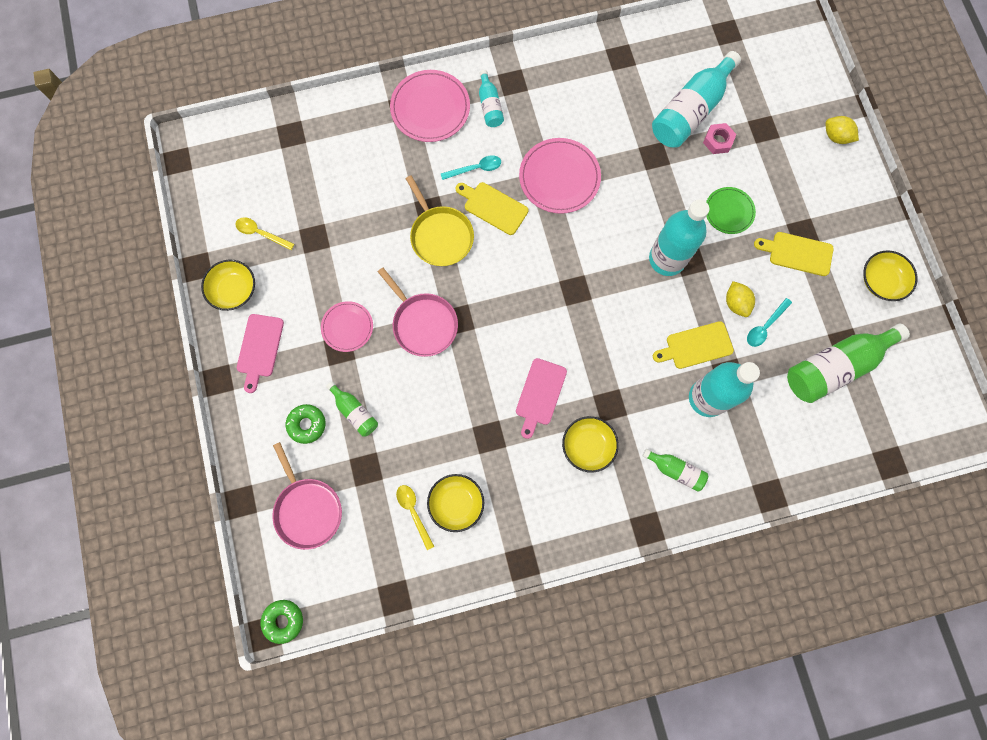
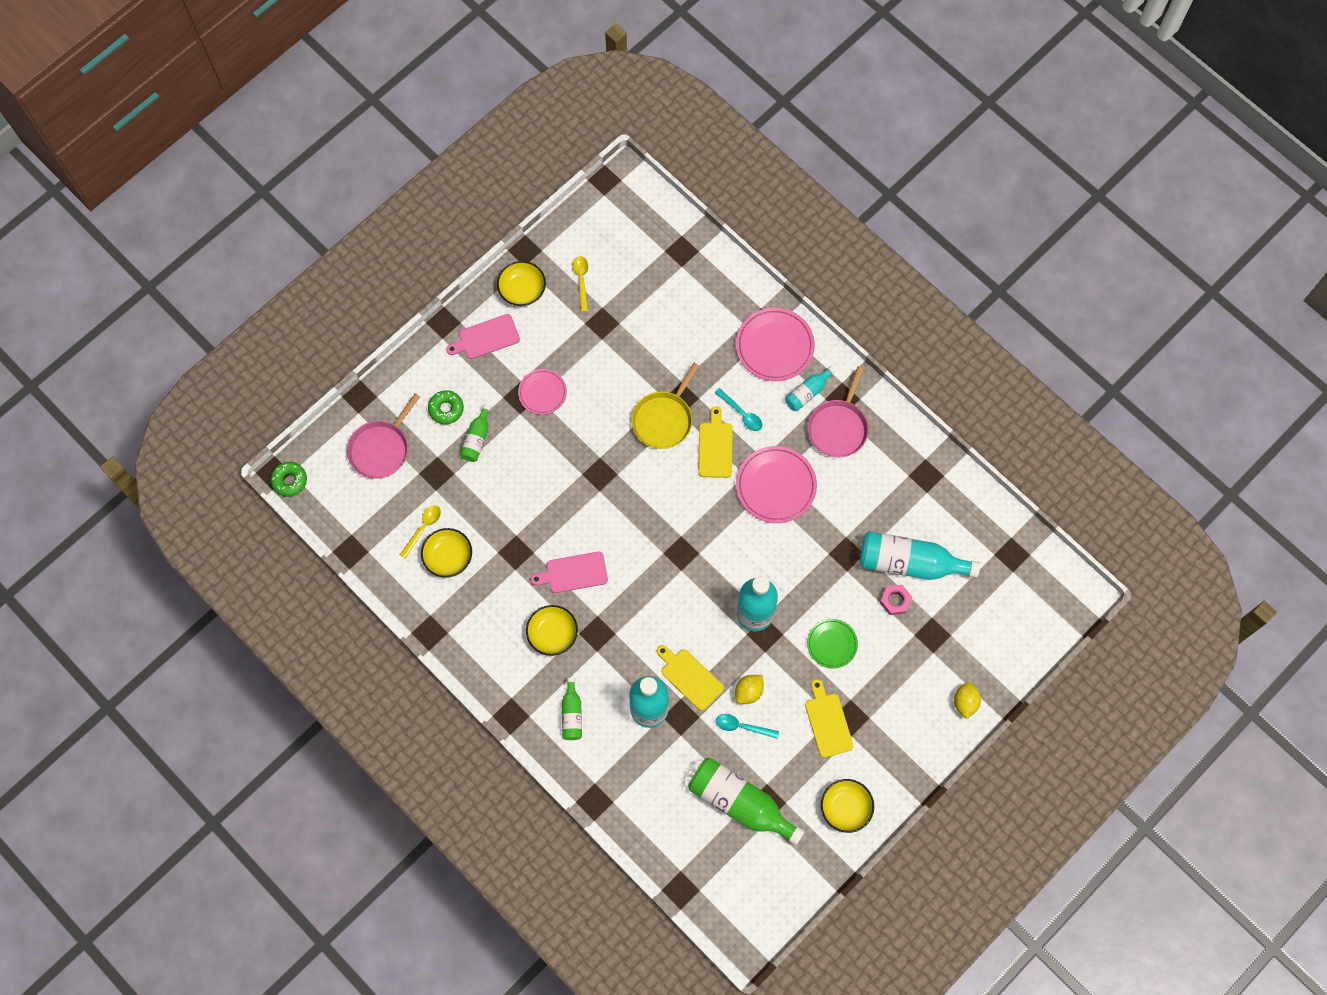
camera: 60 degrees right, 5 degrees down
(423, 323) = (580, 449): pink pan -> pink pan (838, 427)

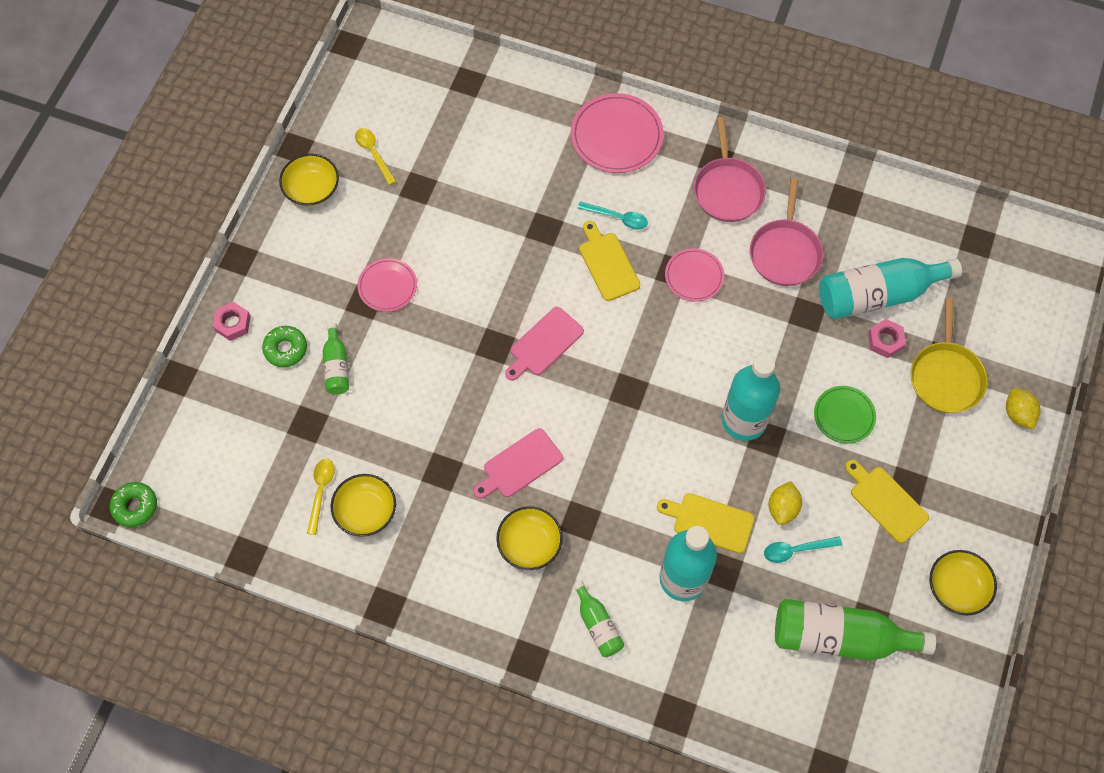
camera: 25 degrees left, 5 degrees down
(381, 449) = (229, 424): pink pan -> pink pan (785, 252)
(417, 372) = (232, 323): none -> pink nut
(486, 338) = (295, 254): pink cutting board -> pink cutting board (544, 344)
(664, 419) = (536, 258): yellow pan -> yellow pan (946, 376)
(776, 486) = (694, 276): pink plate -> pink plate, size x0.61
(808, 392) = (676, 168): turquoise bottle -> none

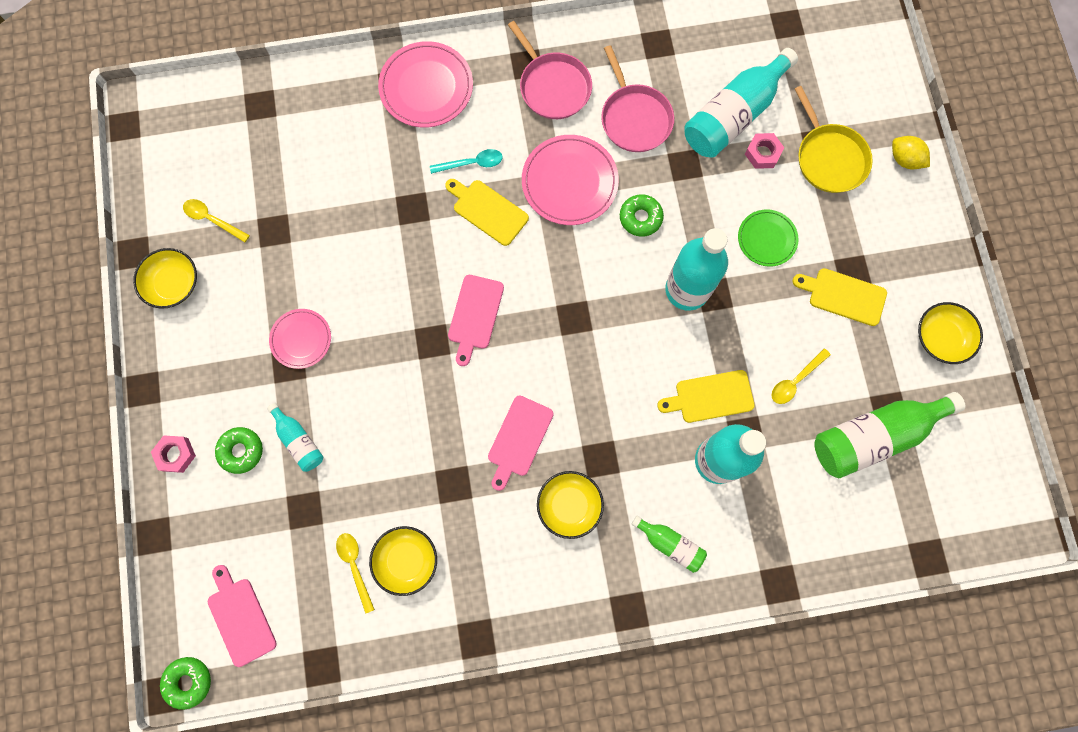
camera: 30 degrees left, 10 degrees up
(205, 480) = (240, 618): none -> pink cutting board
(336, 366) = (299, 441): green bottle -> turquoise bottle
(694, 276) = (569, 182): pink plate -> pink plate, size x1.64
(739, 338) = (640, 218): none -> green donut
(782, 508) = (763, 350): yellow lemon -> none
(796, 550) = (795, 380): turquoise spoon -> yellow spoon

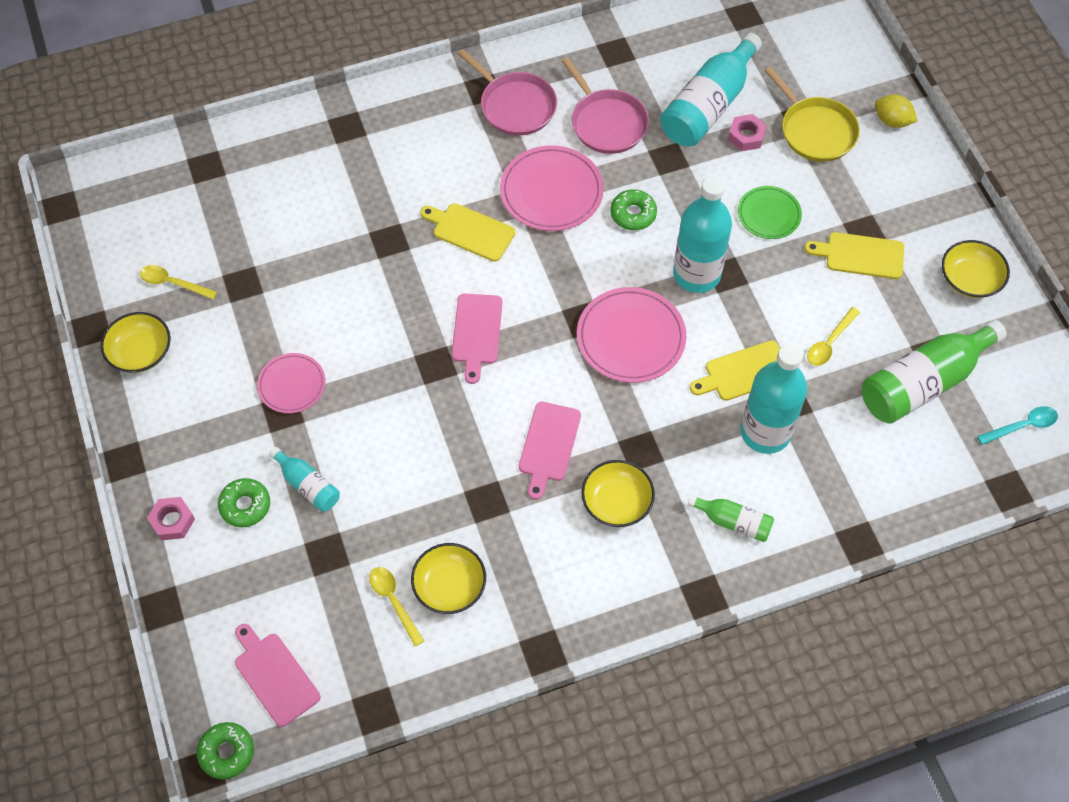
camera: 10 degrees left, 15 degrees down
(426, 87) = (381, 125): pink plate -> pink plate (631, 337)
(472, 163) = (444, 189): turquoise spoon -> turquoise spoon (1022, 426)

